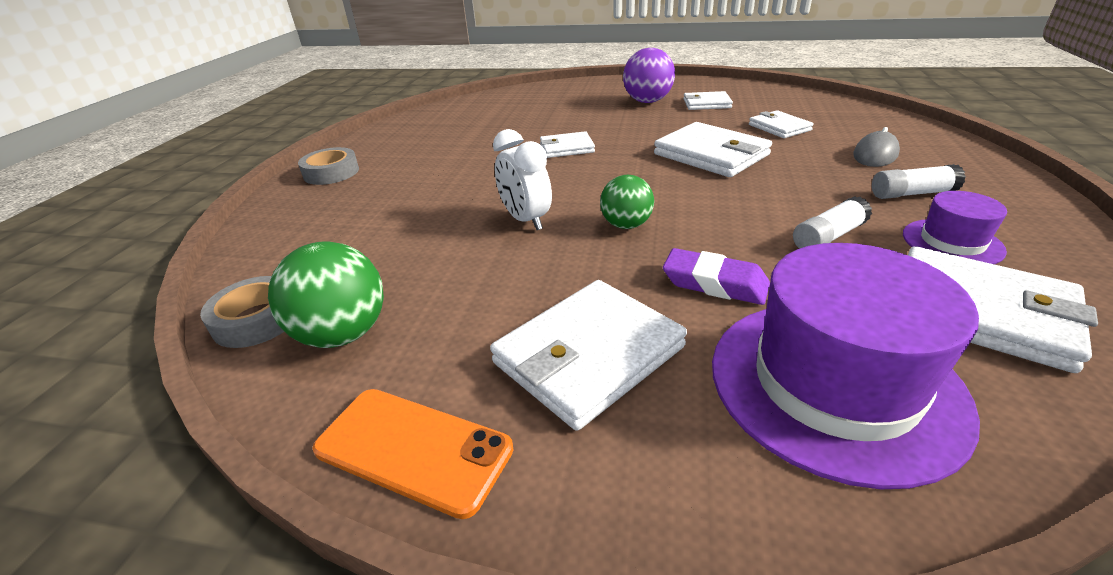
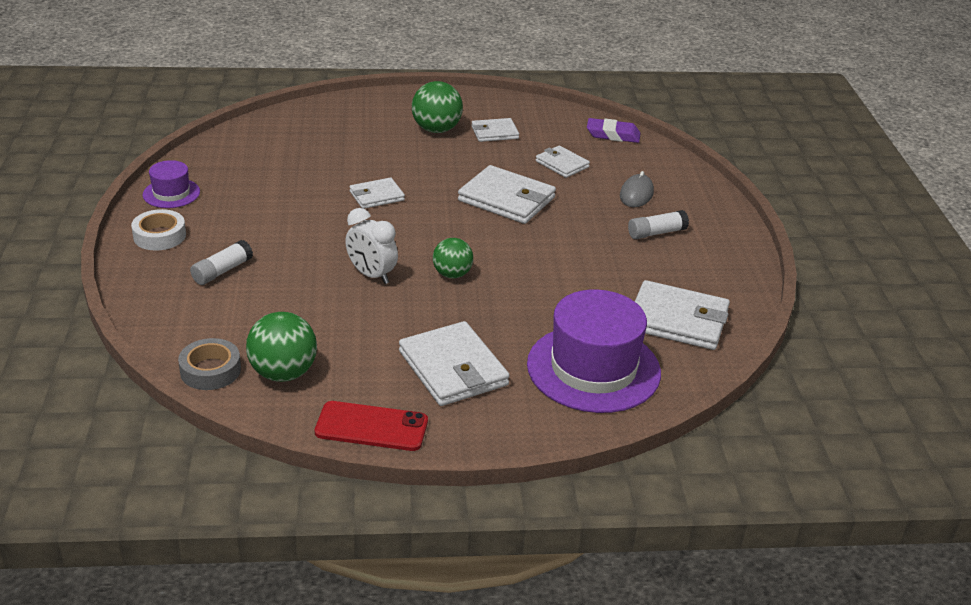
camera: 20 degrees left, 0 degrees up
(331, 173) = (159, 236): grey tape -> white tape
(413, 449) = (371, 427): orange phone -> red phone
(588, 355) = (453, 368): white wallet -> white wallet turned 60 degrees counterclockwise
(647, 101) = (436, 130): purple ball -> green ball
(714, 283) = (522, 315): purple eraser -> purple eraser (613, 135)
(828, 237) = (596, 274): white glue stick -> white glue stick (222, 271)
(952, 242) = (673, 273): purple hat -> purple hat (171, 193)

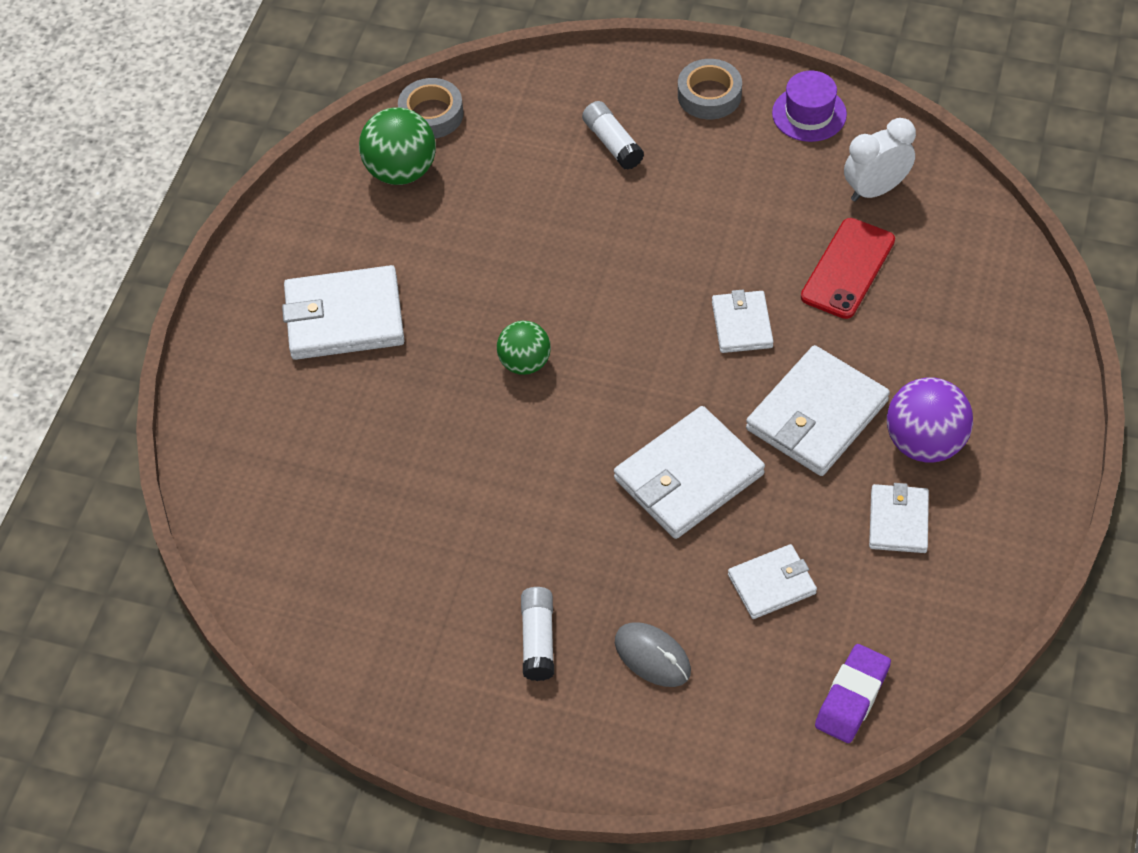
camera: 115 degrees right, 20 degrees up
(159, 236) = (709, 95): white tape -> grey tape
(371, 275) = (553, 281): white clock -> white clock (875, 190)
(371, 427) = (284, 227): red phone -> red phone (848, 269)
(436, 130) = (925, 443): green ball -> purple ball
(593, 368) = (284, 452): purple hat -> none
(677, 320) = (333, 580): white wallet -> white wallet (816, 415)

